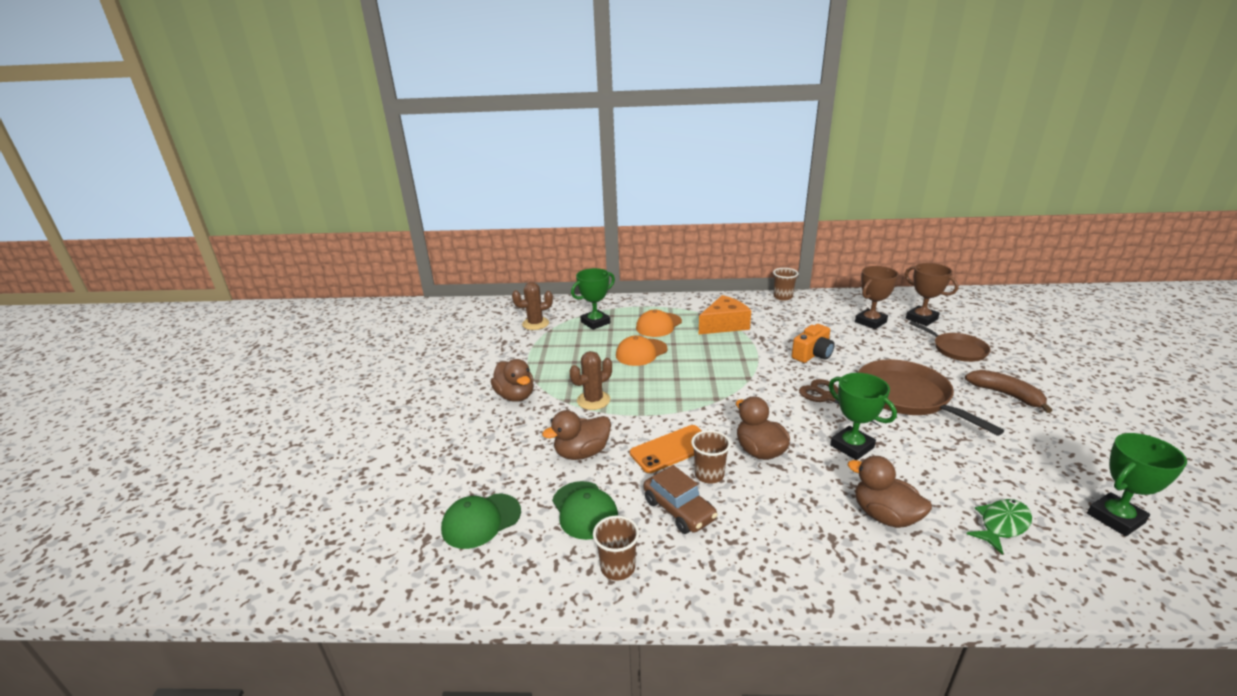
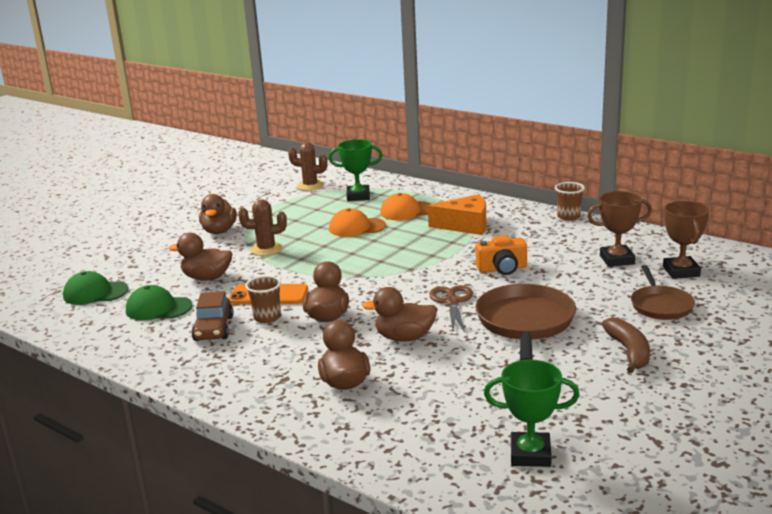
camera: 35 degrees right, 5 degrees down
(584, 510) = (158, 308): green cap -> green cap turned 90 degrees clockwise
(617, 567) = (131, 342): brown cup -> none
(852, 446) = (404, 338): green trophy -> brown duck
(1002, 525) = (423, 420): green fish -> none

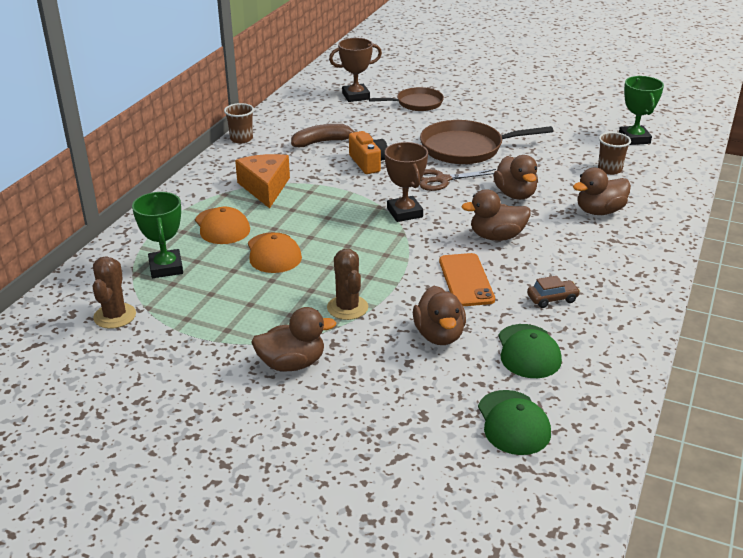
camera: 105 degrees left, 10 degrees up
(214, 328) = (552, 299): brown car -> brown car, size x0.66
(267, 317) = (514, 271): brown cup -> brown cup (609, 169)
(617, 260) = (338, 118): brown trophy -> brown trophy (404, 213)
(629, 352) = (491, 113): brown banana -> brown banana (322, 142)

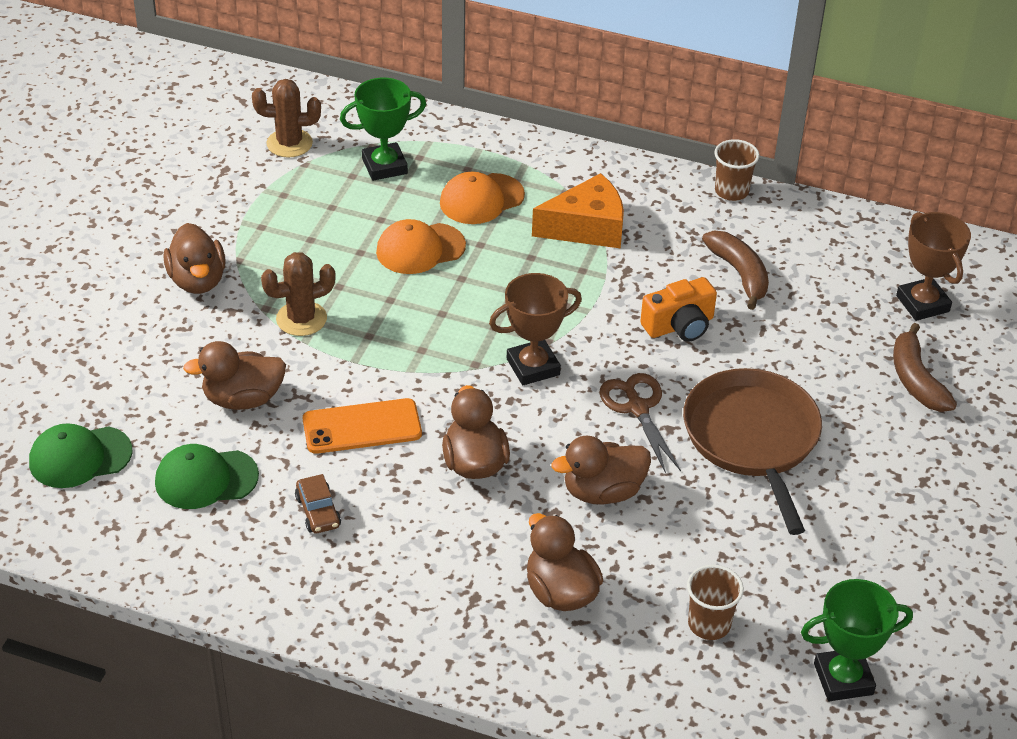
camera: 85 degrees right, 10 degrees up
(417, 103) = (916, 380): brown pan -> brown banana

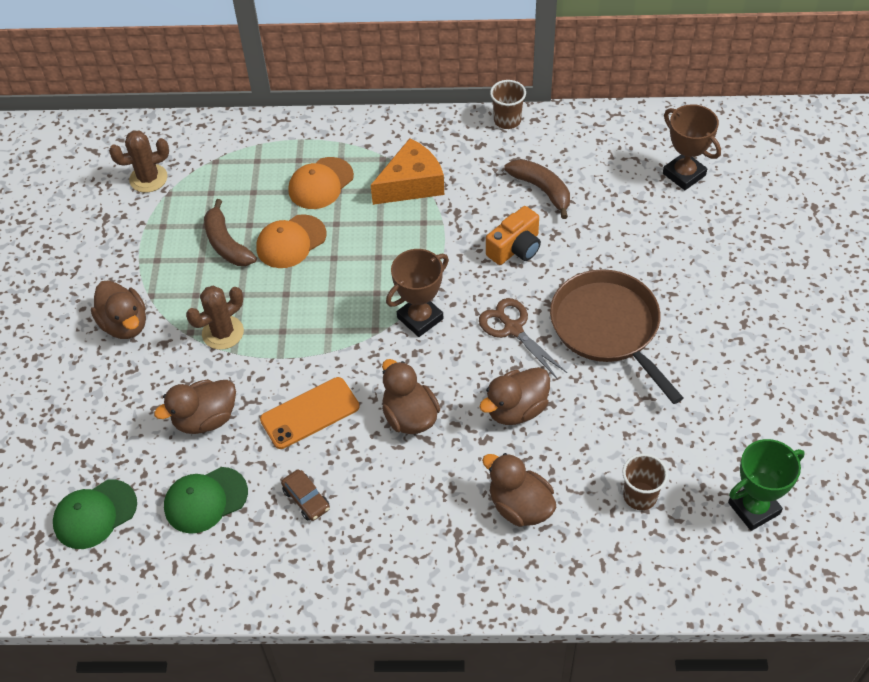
camera: 15 degrees left, 10 degrees up
(384, 166) = (233, 177): green trophy -> none
(916, 380) = (705, 240): brown banana -> brown banana (226, 244)

